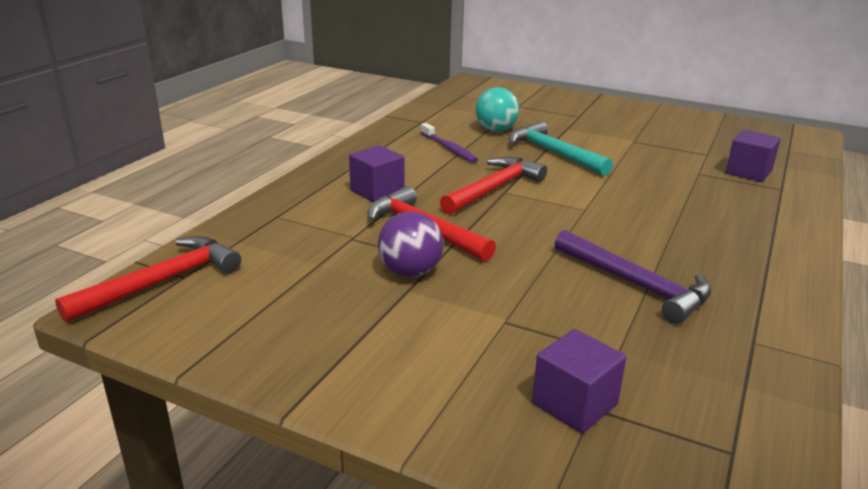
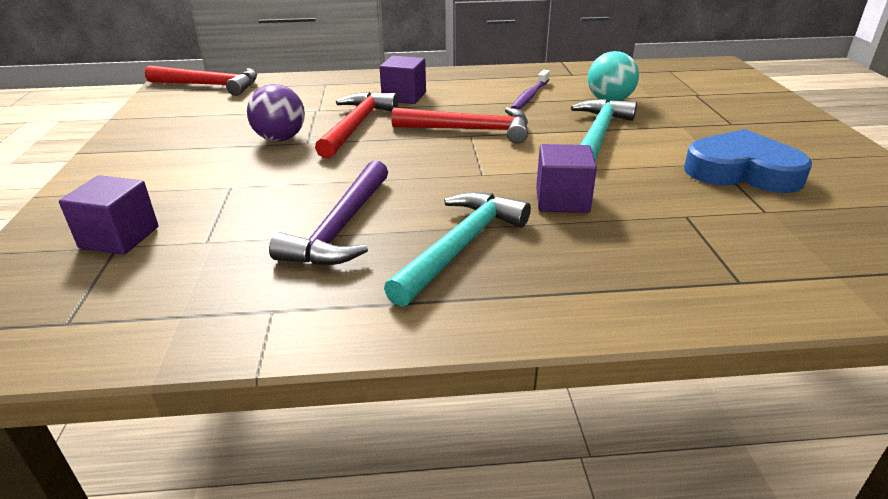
camera: 60 degrees right, 5 degrees up
(652, 140) = (742, 171): none -> blue heart
(696, 248) = (461, 246): none -> turquoise hammer
(748, 172) = (756, 249): purple cube -> purple cube (562, 200)

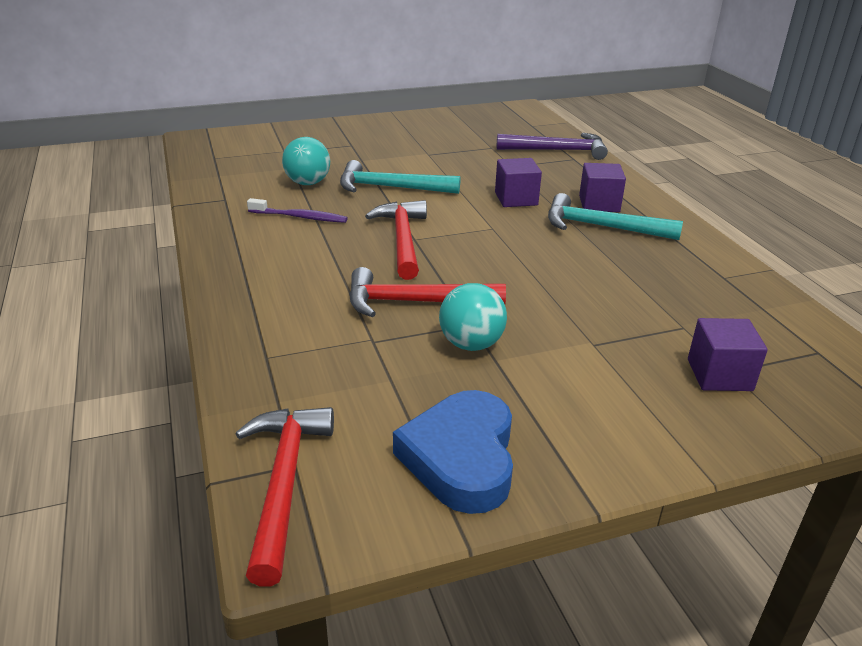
camera: 105 degrees left, 0 degrees up
(280, 139) = (471, 344): purple ball -> turquoise ball
(341, 227) = (615, 272): purple hammer -> purple hammer (557, 150)
(404, 97) = (313, 287): purple cube -> purple cube (599, 204)
(742, 171) = (438, 148): blue heart -> blue heart (461, 458)

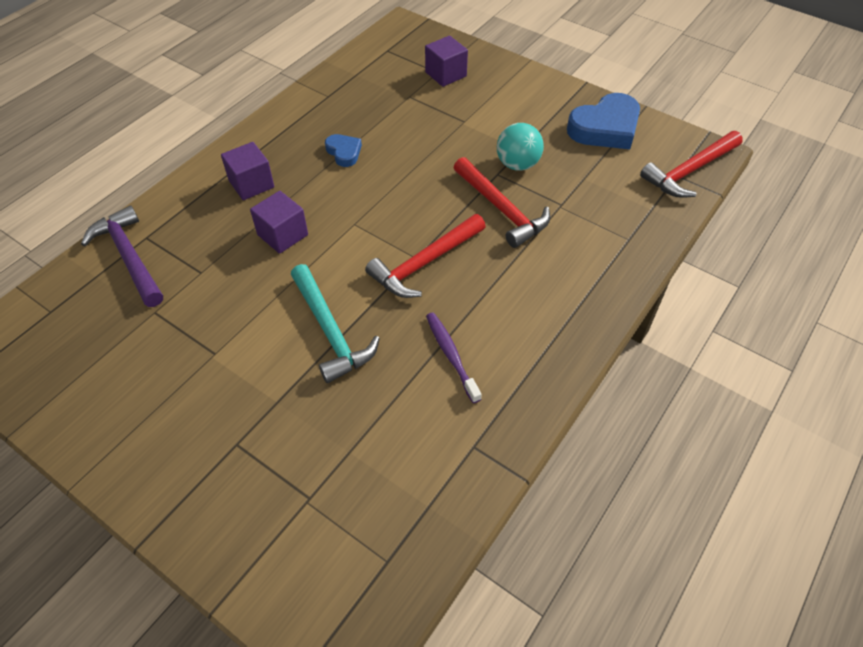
camera: 125 degrees left, 20 degrees up
(308, 183) = (376, 405): turquoise ball -> none
(602, 227) = (297, 168): turquoise hammer -> none
(604, 254) = (344, 152): none -> blue heart

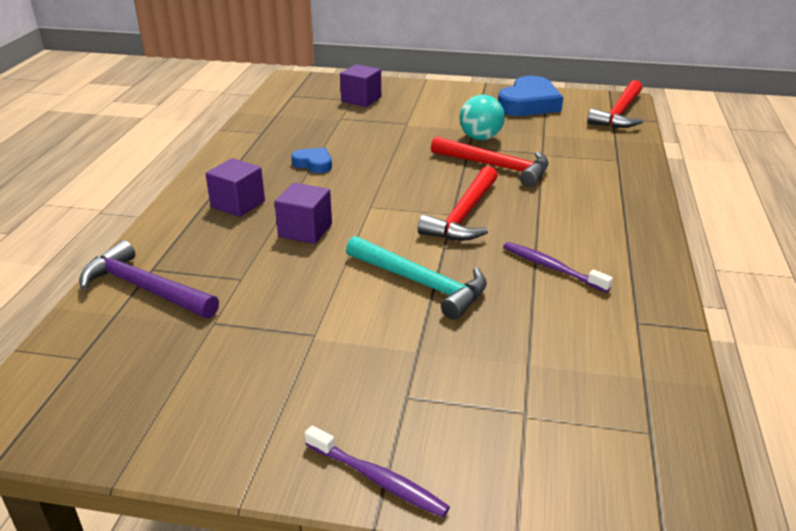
camera: 25 degrees left, 20 degrees down
(165, 510) = (378, 479): none -> purple toothbrush

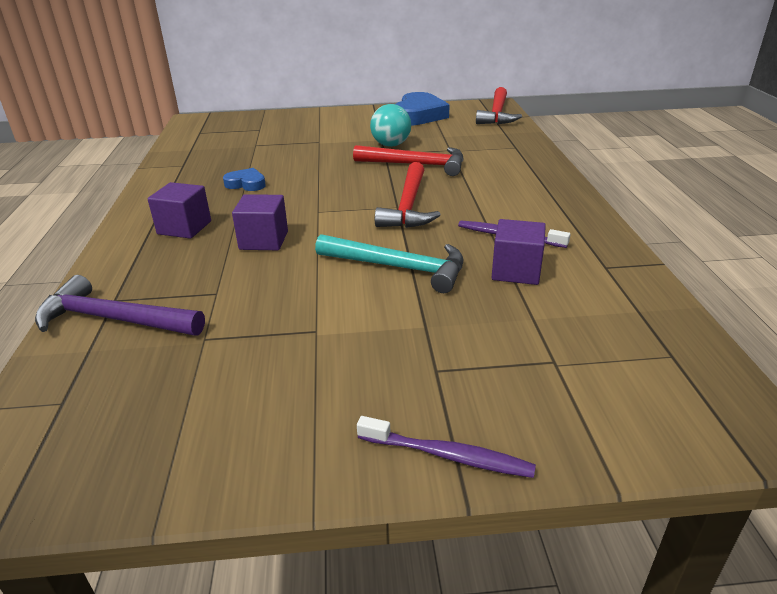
camera: 15 degrees left, 0 degrees up
(361, 99) = (267, 128): purple cube -> purple cube (516, 271)

